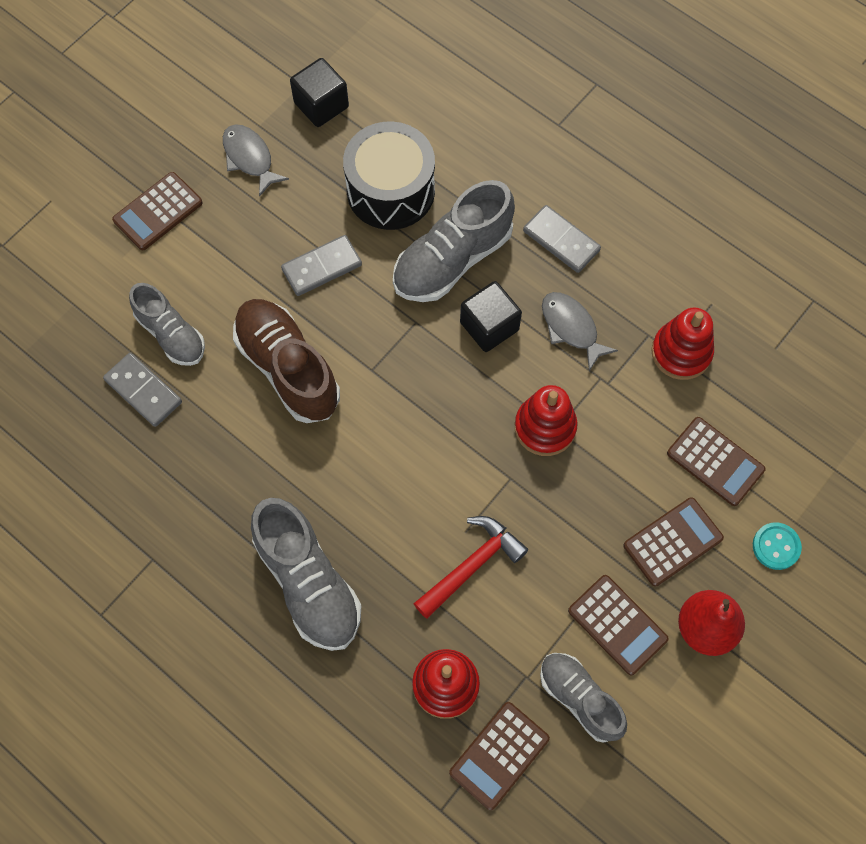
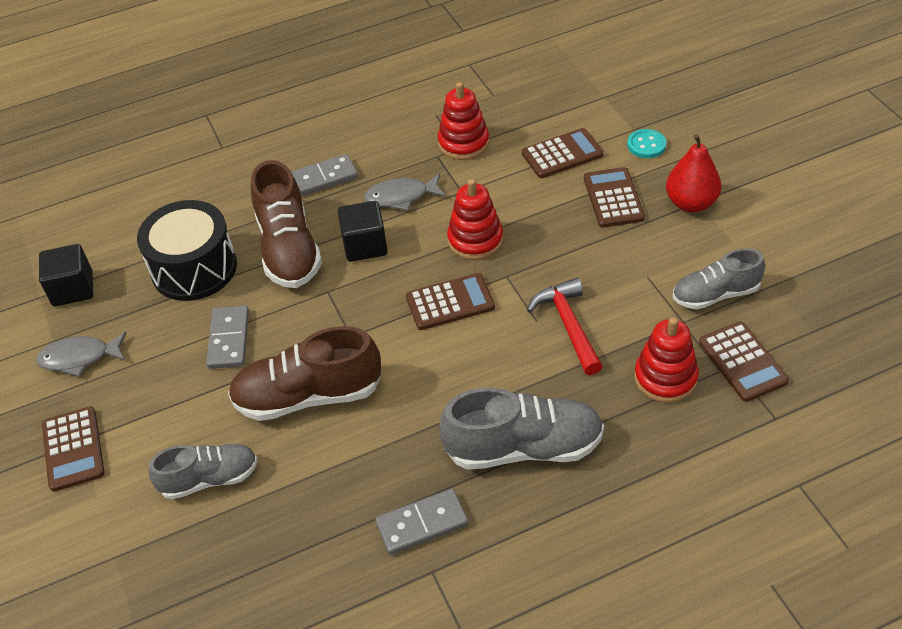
camera: 60 degrees left, 20 degrees down
(143, 391) = (252, 522): grey domino -> grey domino (422, 523)
(452, 259) = (288, 249): grey shoe -> brown shoe
(617, 625) = (664, 252): brown calculator -> brown calculator (450, 302)

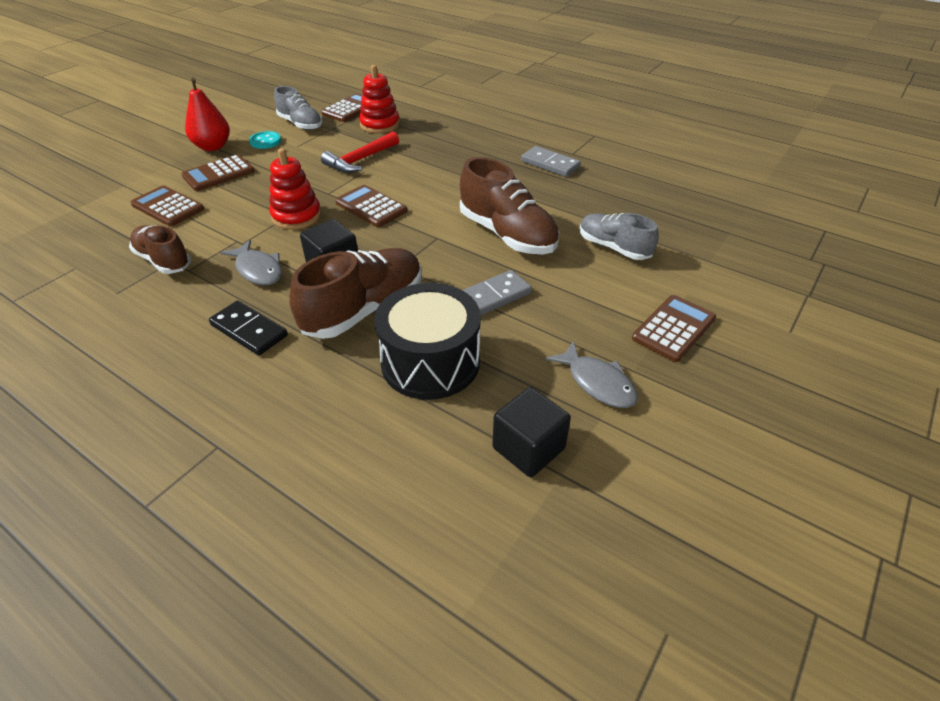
camera: 125 degrees left, 5 degrees down
(322, 178) = (249, 330): grey domino -> black domino
(463, 143) = (163, 260): red stacking toy -> brown shoe
(523, 447) = (468, 150): grey shoe -> none
(646, 145) = (146, 175): turquoise button -> turquoise button (265, 141)

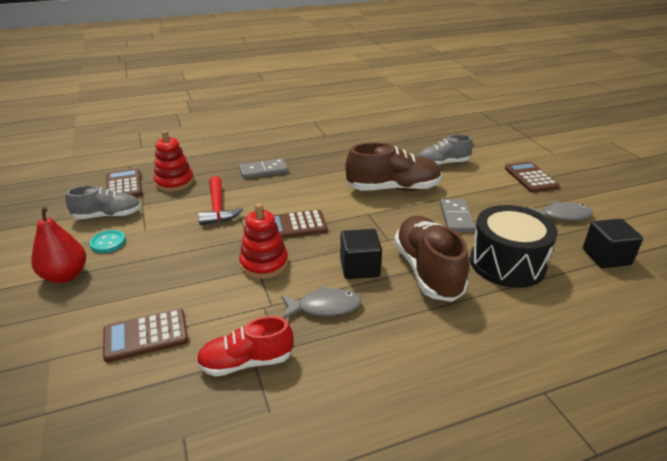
camera: 55 degrees left, 10 degrees down
(163, 260) = (246, 362): brown shoe -> red shoe
(218, 174) = (127, 286): brown calculator -> none
(249, 330) = (407, 335): black domino -> none
(550, 164) = (328, 146): grey domino -> grey domino (263, 171)

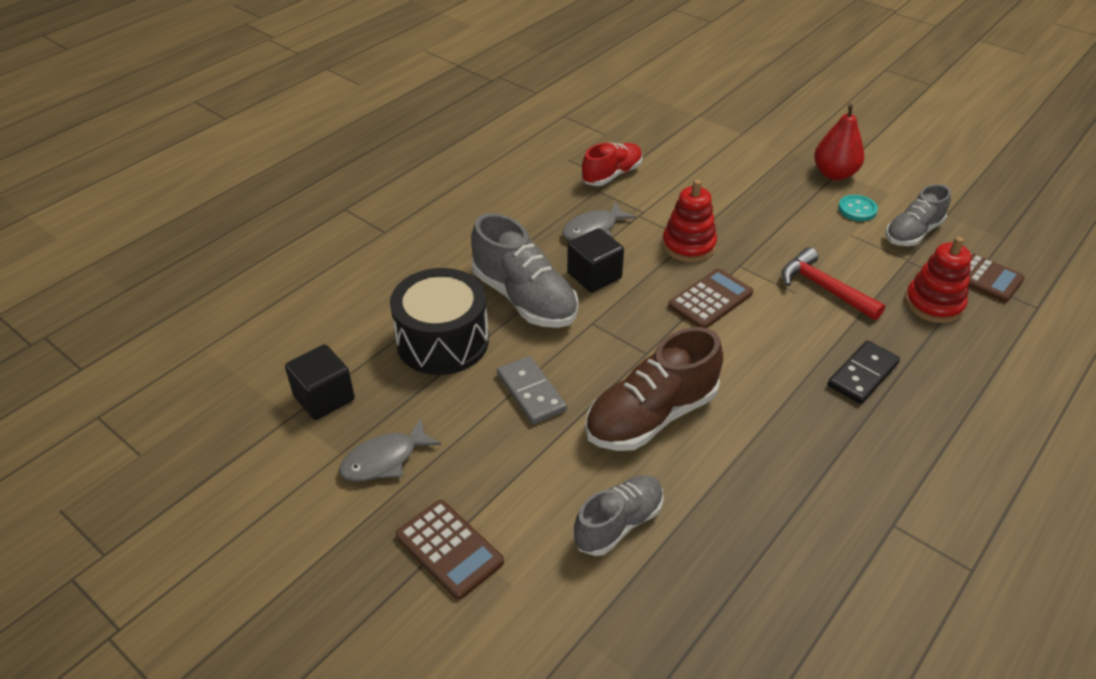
camera: 150 degrees right, 10 degrees up
(146, 336) = (702, 164): brown calculator -> none
(263, 171) = (862, 374): grey domino -> black domino
(427, 271) = (524, 298): brown shoe -> grey shoe

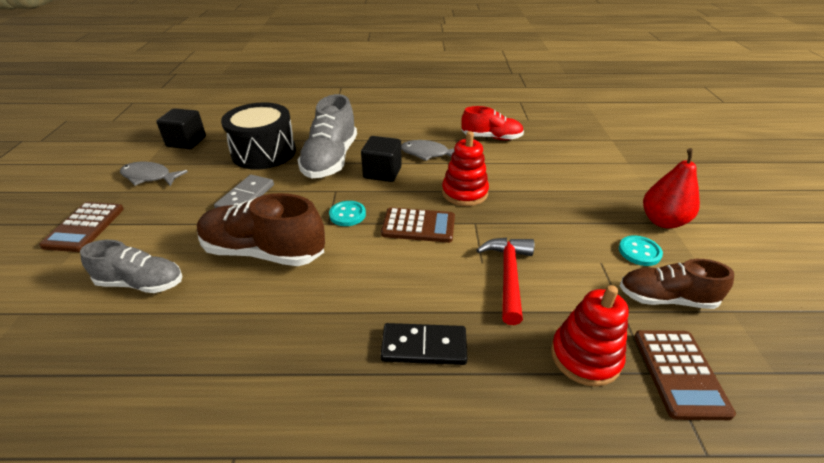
camera: 50 degrees right, 5 degrees down
(645, 334) = (347, 215): none -> turquoise button
(913, 233) = (665, 299): grey shoe -> brown shoe

